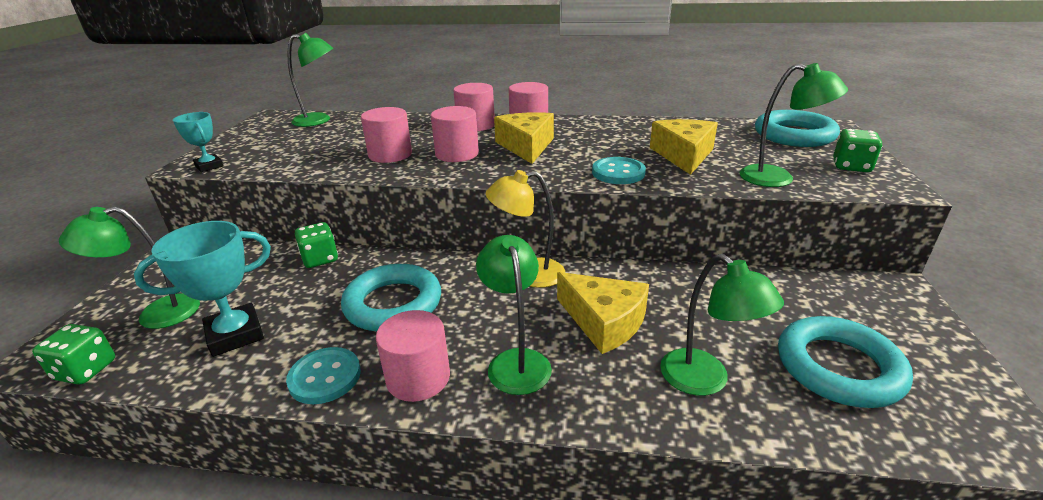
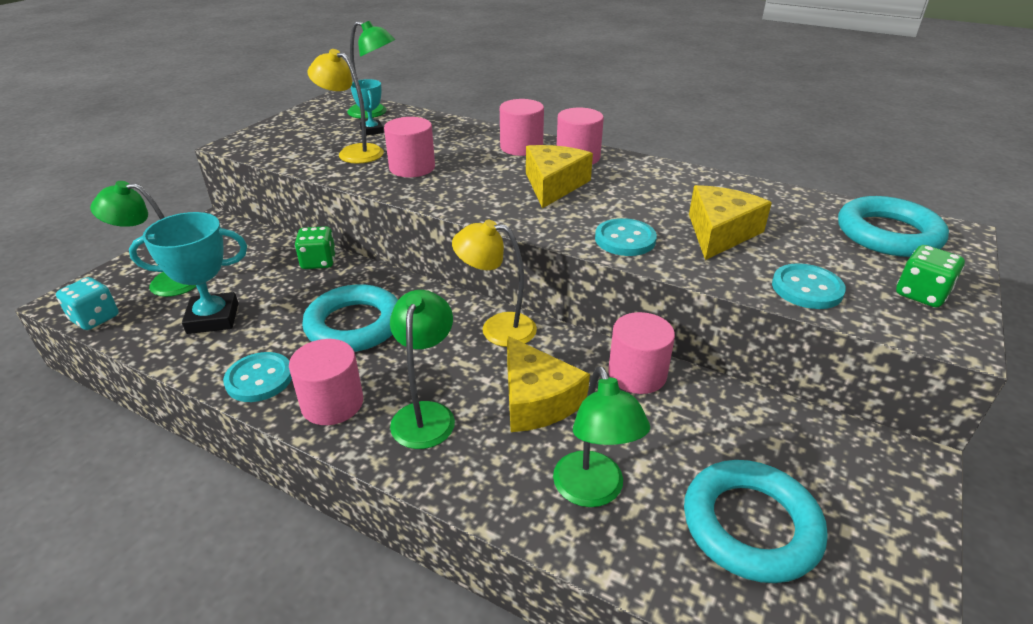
camera: 20 degrees right, 5 degrees up
(86, 370) = (95, 318): green dice -> turquoise dice
(209, 166) = (249, 148): turquoise trophy -> turquoise trophy (372, 131)
(322, 152) = (353, 152): none -> yellow lamp
(457, 154) = (476, 180): pink cylinder -> pink cylinder (637, 374)
(778, 178) = (807, 288): green lamp -> turquoise button

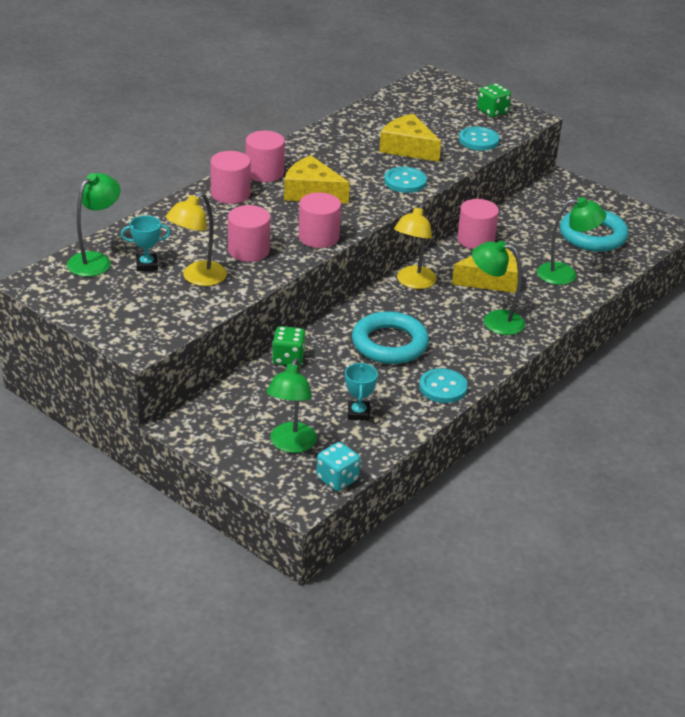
camera: 80 degrees left, 0 degrees up
(213, 318) = (358, 413): turquoise trophy -> turquoise trophy, size x0.58
(332, 403) = (476, 356): pink cylinder -> pink cylinder (318, 237)
(888, 234) = (428, 97): turquoise ring -> none

